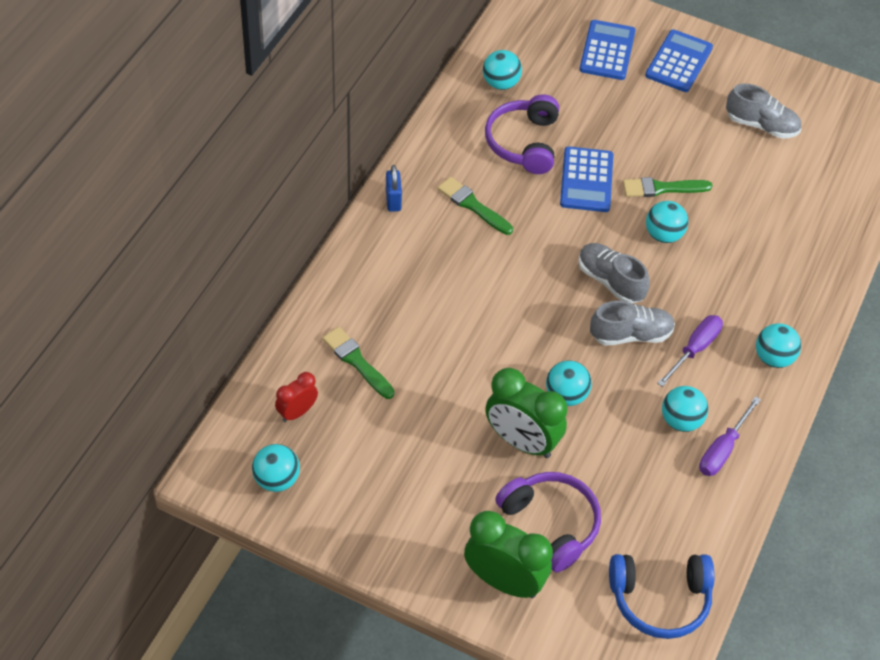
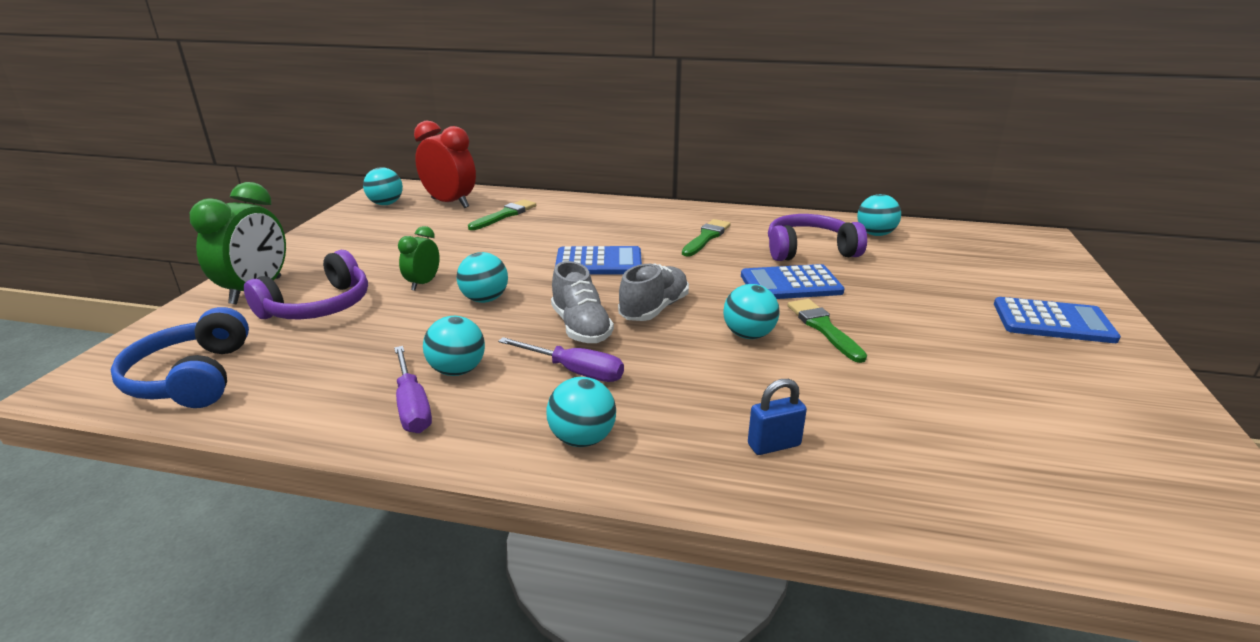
camera: 80 degrees right, 25 degrees down
(297, 412) = (450, 203): red clock -> red clock, size x1.82
(393, 200) = (686, 210): blue padlock -> blue padlock (774, 445)
(521, 441) = (423, 283): green clock -> green clock, size x0.55
(607, 51) = (1000, 278): blue calculator -> blue calculator (599, 262)
(723, 449) = (412, 406): purple screwdriver -> purple screwdriver turned 135 degrees counterclockwise
(761, 125) = (1027, 395): grey shoe -> none

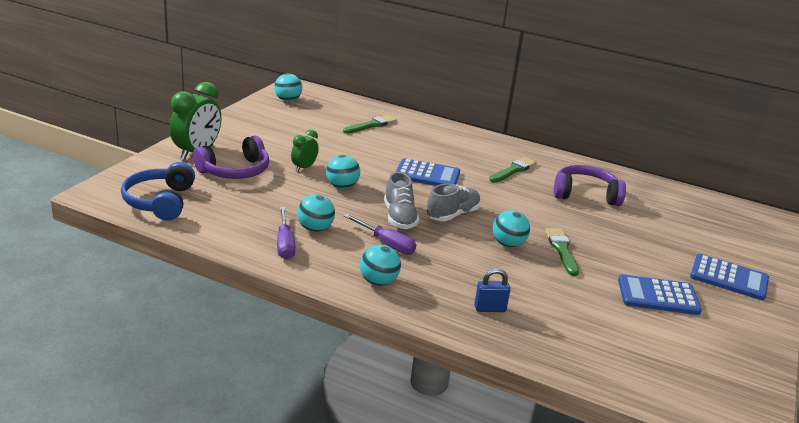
camera: 10 degrees right, 0 degrees up
(450, 203) = (334, 108): red clock -> none
(790, 284) = (556, 216): blue calculator -> blue calculator (658, 296)
(875, 234) = (644, 191): turquoise ball -> none

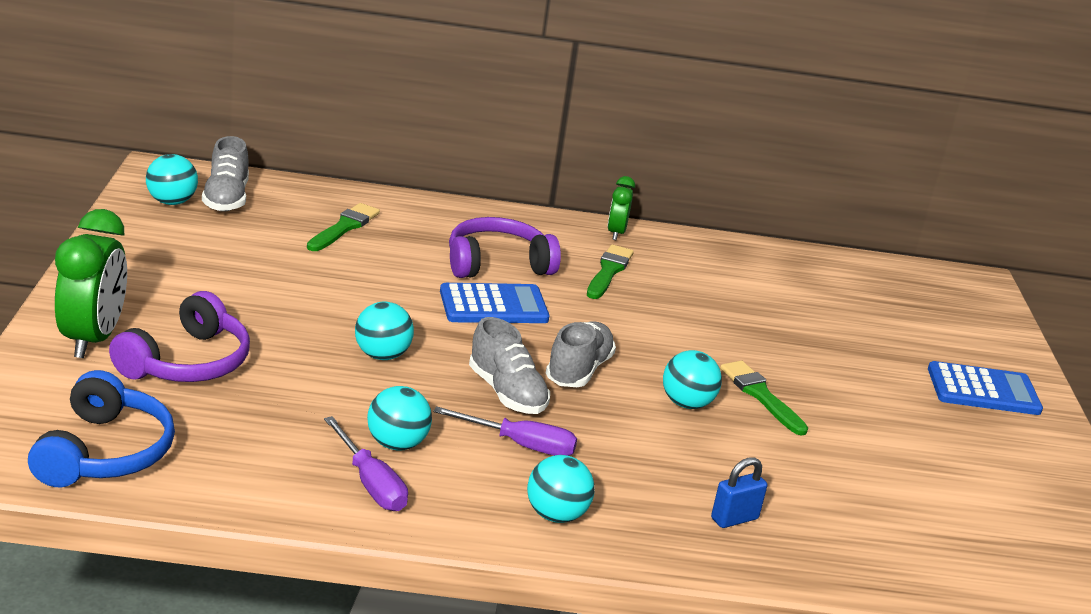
camera: 25 degrees left, 0 degrees up
(160, 202) = (104, 452): blue headphones -> blue headphones turned 150 degrees counterclockwise
(304, 168) = (296, 332): green clock -> green clock (616, 233)
(318, 103) = (226, 198): none -> grey shoe
(585, 194) = (731, 294): purple headphones -> purple headphones (497, 264)
(658, 296) = (922, 440): blue calculator -> none

